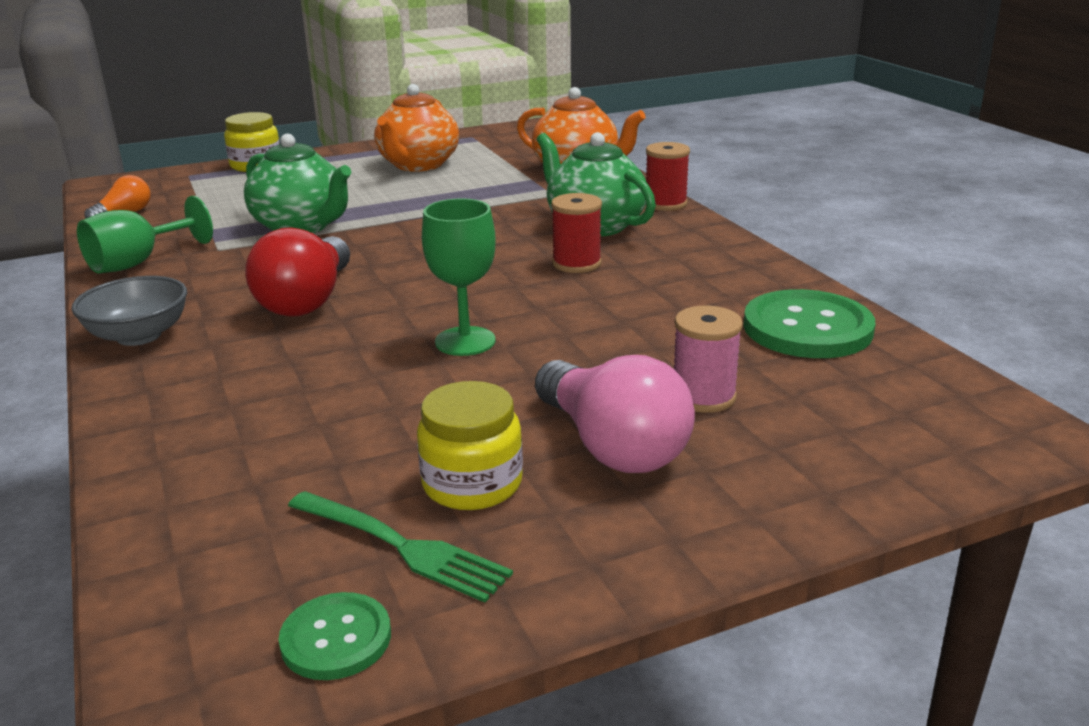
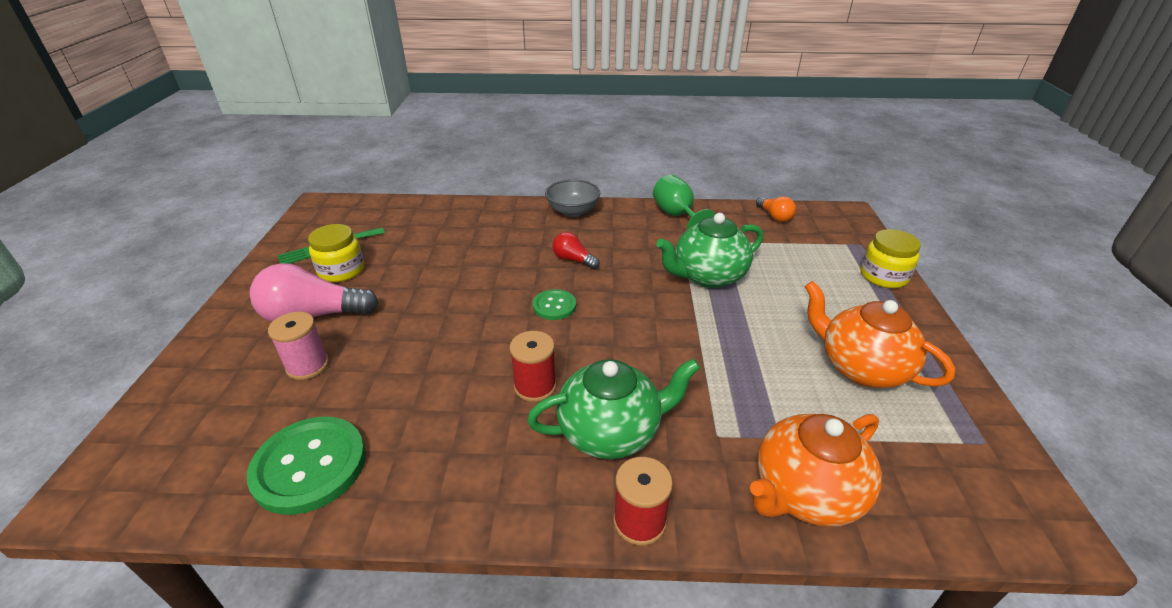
camera: 115 degrees right, 10 degrees up
(307, 300) = (573, 260): red light bulb -> red light bulb, size x0.53
(336, 638) = (305, 228): green button -> green button (554, 306)
(465, 341) = (466, 300): green goblet -> none

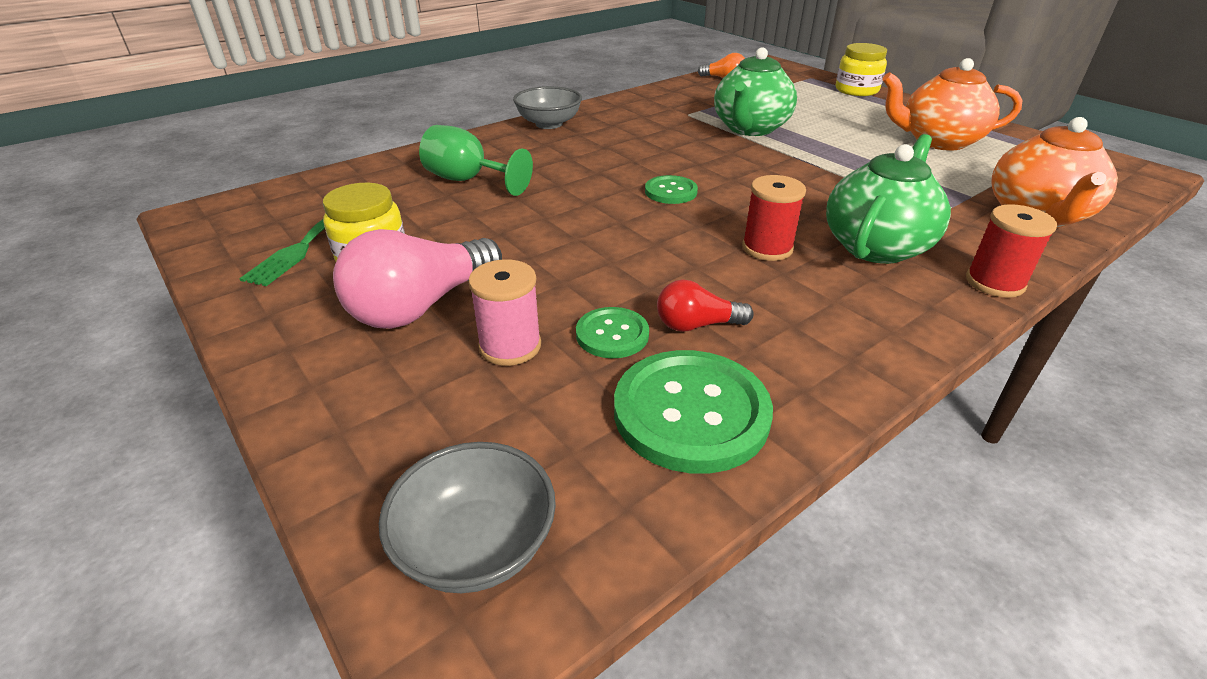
camera: 40 degrees left, 0 degrees up
(143, 462) = (476, 546): none -> grey bowl
(356, 391) = (612, 334): none -> green button
(573, 260) = (622, 156): red light bulb -> red light bulb (696, 325)
(677, 216) = (650, 100): green goblet -> green goblet (468, 180)

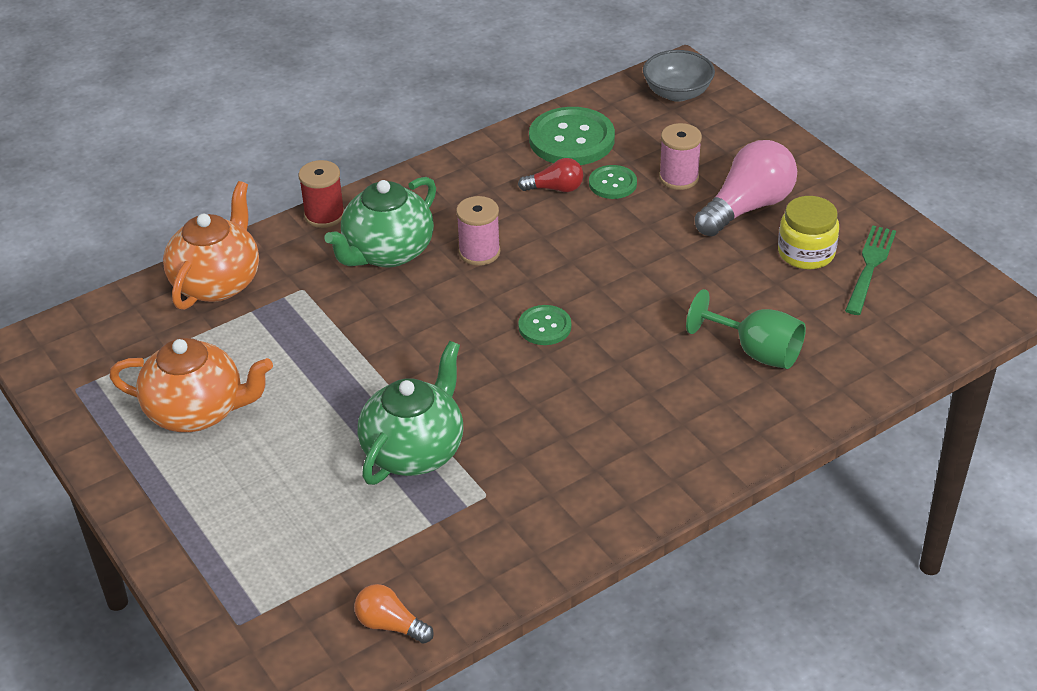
camera: 175 degrees left, 5 degrees up
(549, 124) = (681, 473): grey bowl -> none
(767, 248) = (479, 252): red spool -> pink spool
(856, 90) = (195, 567): yellow jar -> none

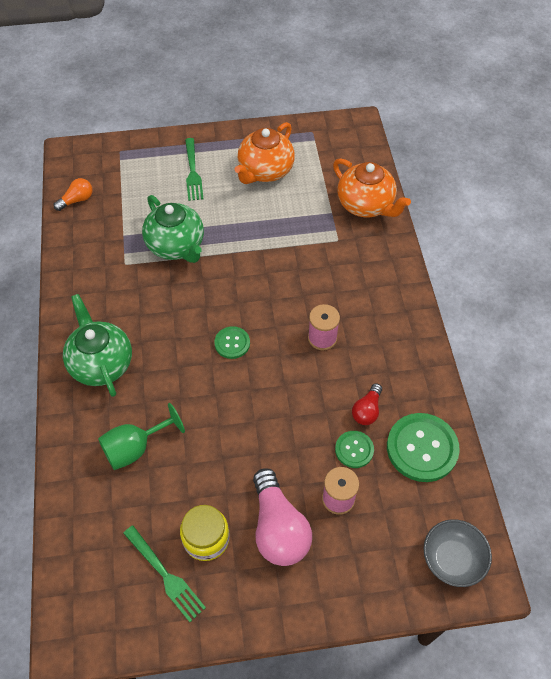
camera: 115 degrees right, 15 degrees up
(241, 499) = (192, 171): none -> green fork
(324, 215) = (404, 272): red spool -> none
(387, 252) = (349, 291): green teapot -> green teapot (101, 363)

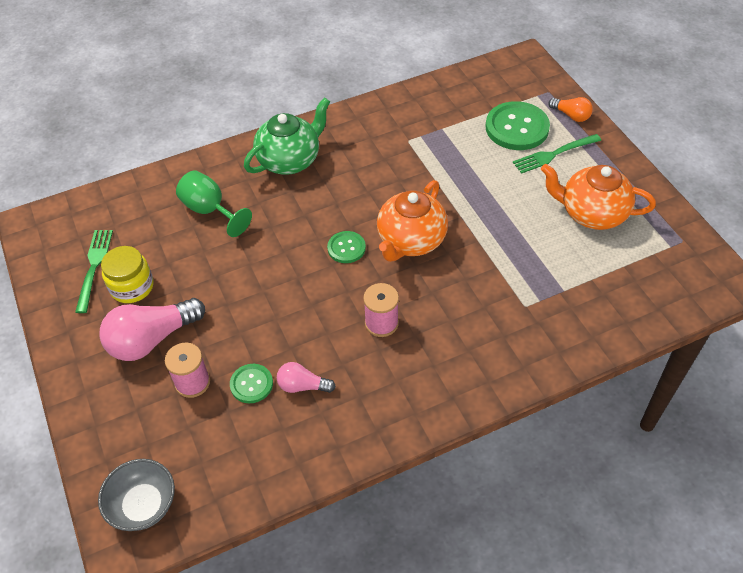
camera: 75 degrees right, 5 degrees down
(77, 200) = (468, 83): orange light bulb -> orange light bulb (571, 115)
(164, 575) = (94, 267): green fork -> green fork turned 150 degrees clockwise
(176, 246) = (448, 171): green teapot -> none
(366, 205) = (594, 322): orange teapot -> orange teapot (410, 241)
(367, 410) = (302, 386): red light bulb -> pink light bulb
(422, 448) = (270, 450): green button -> green button (517, 128)

